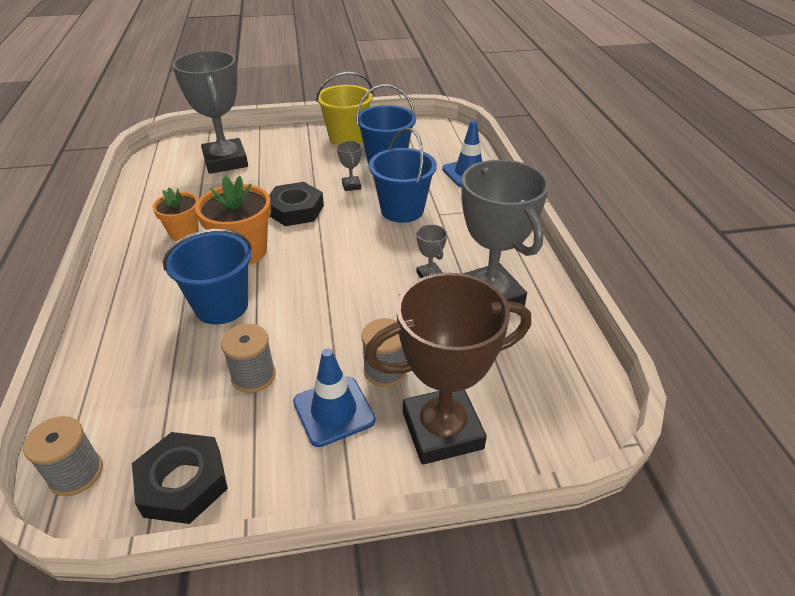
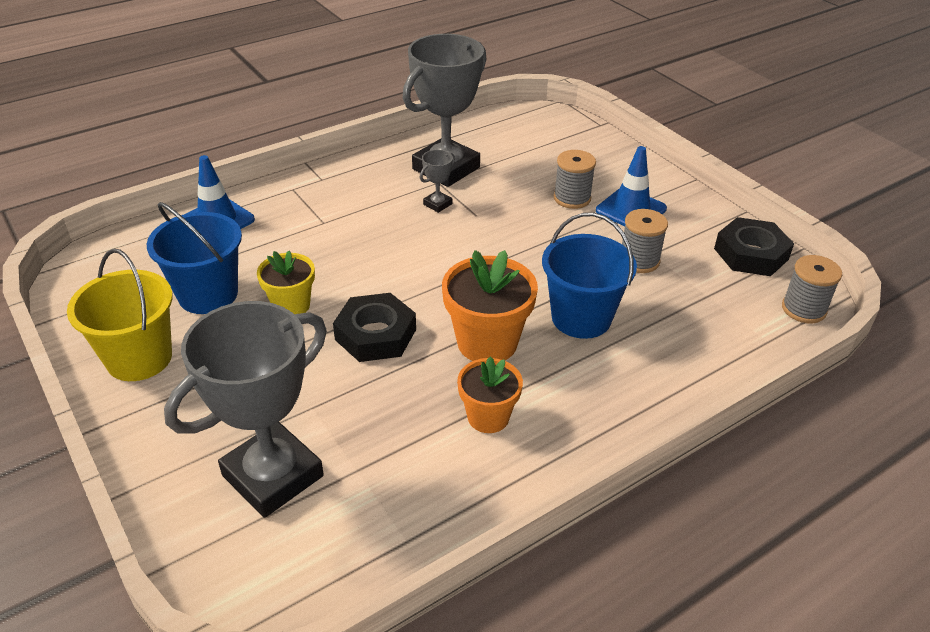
camera: 115 degrees left, 0 degrees up
(351, 186) = (291, 305): grey trophy -> yellow flower pot
(402, 210) = (329, 249): blue bucket -> none
(442, 430) = (601, 162): brown trophy -> none

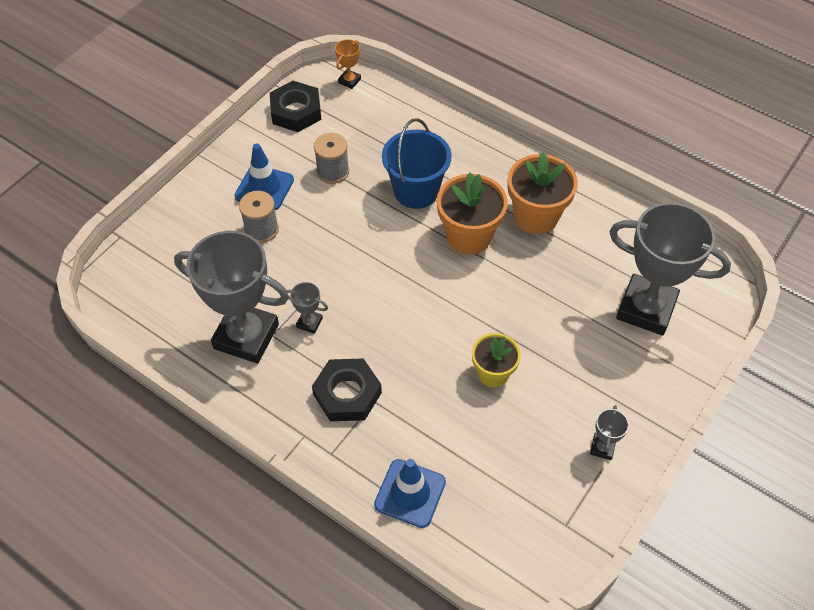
camera: 110 degrees left, 15 degrees up
(139, 358) = (602, 448): yellow bucket -> grey trophy
(208, 294) = (511, 441): blue bucket -> none
(375, 334) = (495, 304): black nut -> black nut (347, 394)
(488, 417) = (536, 216): orange flower pot -> orange flower pot, size x1.57
(803, 309) = (349, 81): grey spool -> orange trophy

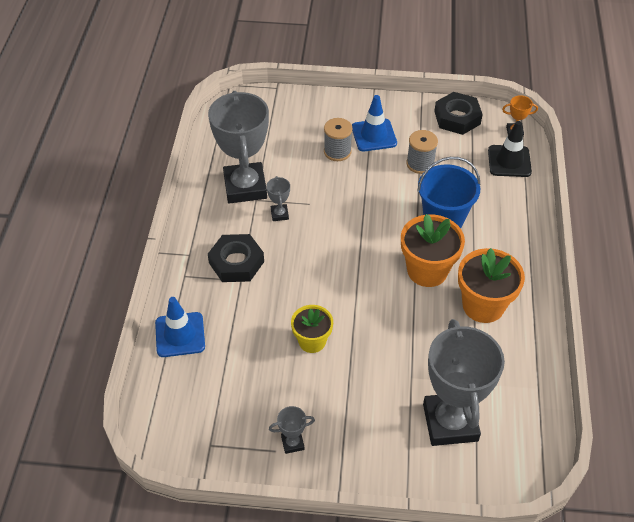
camera: 60 degrees right, 5 degrees down
(382, 105) = (509, 161): none -> black traffic cone

